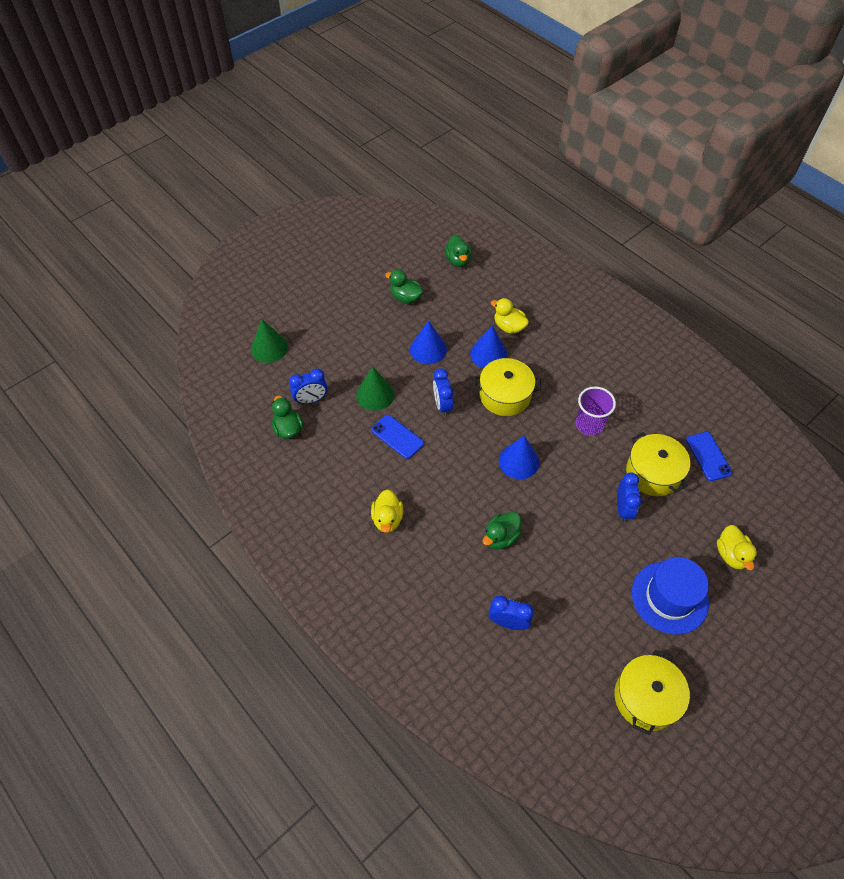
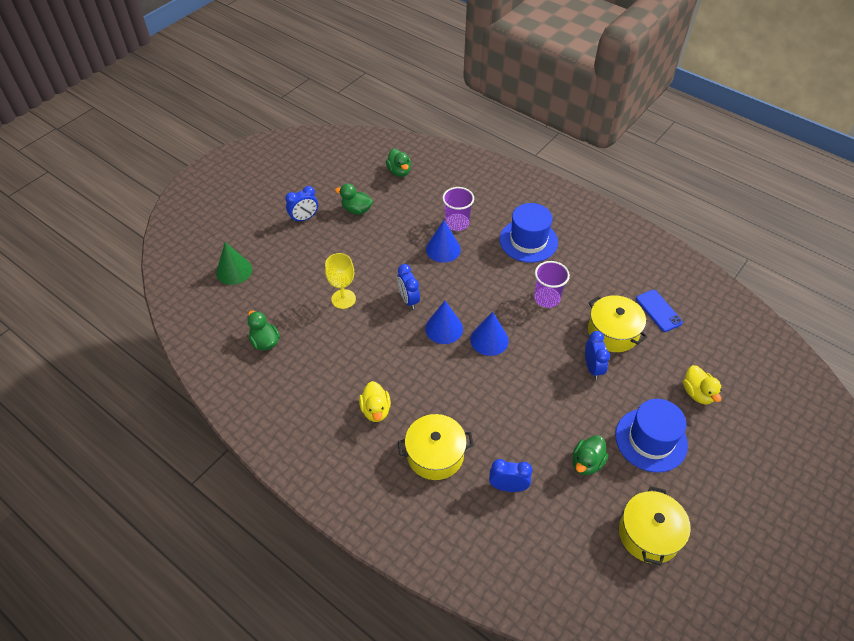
camera: 10 degrees left, 5 degrees down
(311, 400) = (283, 312): blue clock -> blue clock (304, 218)
(375, 394) = (343, 299): green cone -> yellow goblet
(397, 436) = (371, 334): blue phone -> none
(428, 349) = (386, 252): blue cone -> blue cone (444, 328)
(500, 537) = (486, 410): green duck -> green duck (586, 463)
(505, 395) = (465, 283): yellow pot -> yellow pot (435, 454)
(509, 327) = (457, 223): yellow duck -> purple cup
(582, 357) = (528, 241): none -> blue hat

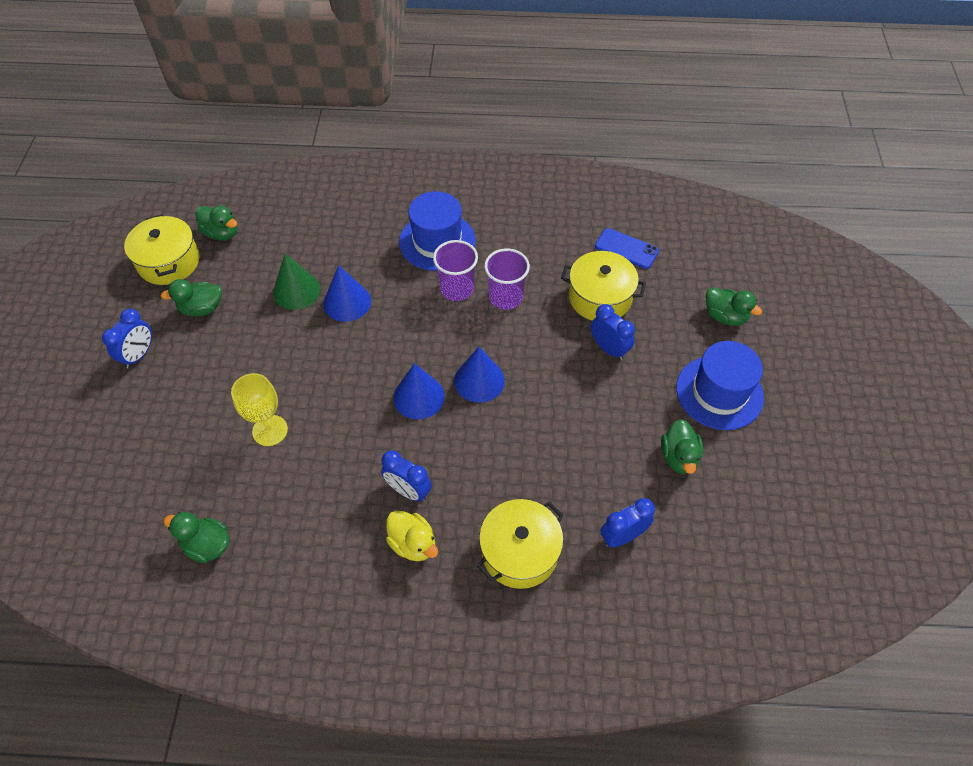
camera: 35 degrees left, 5 degrees up
(234, 271) = (91, 477): green cone -> green cone (296, 290)
(408, 300) = (352, 386): blue clock -> blue clock (408, 491)
(457, 223) = (340, 262): purple cup -> purple cup (457, 289)
(649, 534) = (789, 493): yellow pot -> yellow pot (169, 262)
(697, 393) = (725, 316): yellow duck -> green duck

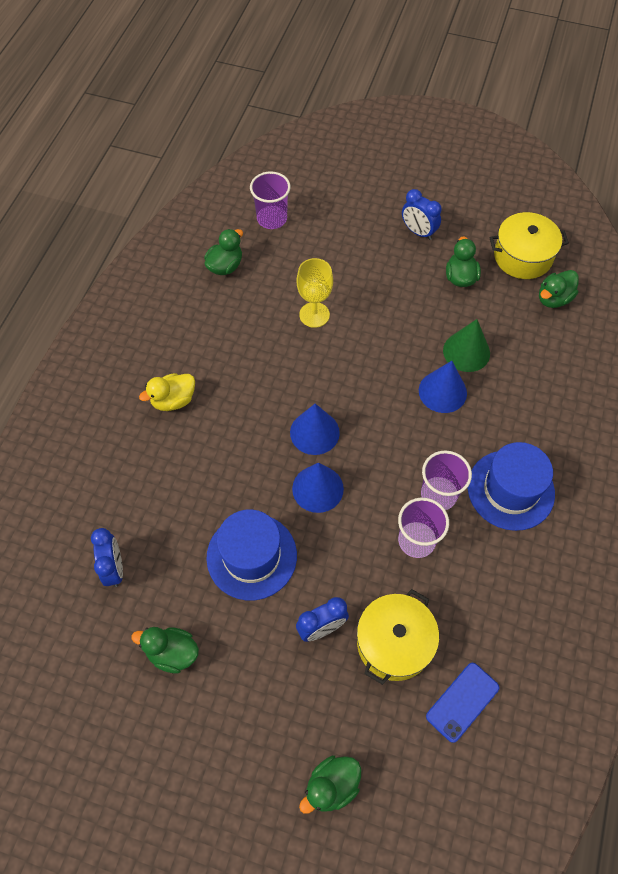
camera: 105 degrees right, 5 degrees up
(123, 512) = (272, 218): none -> purple cup
(408, 491) = (222, 406): blue clock -> none
(519, 552) = (134, 478): yellow pot -> none
(719, 392) = (232, 730): blue hat -> blue hat (251, 556)

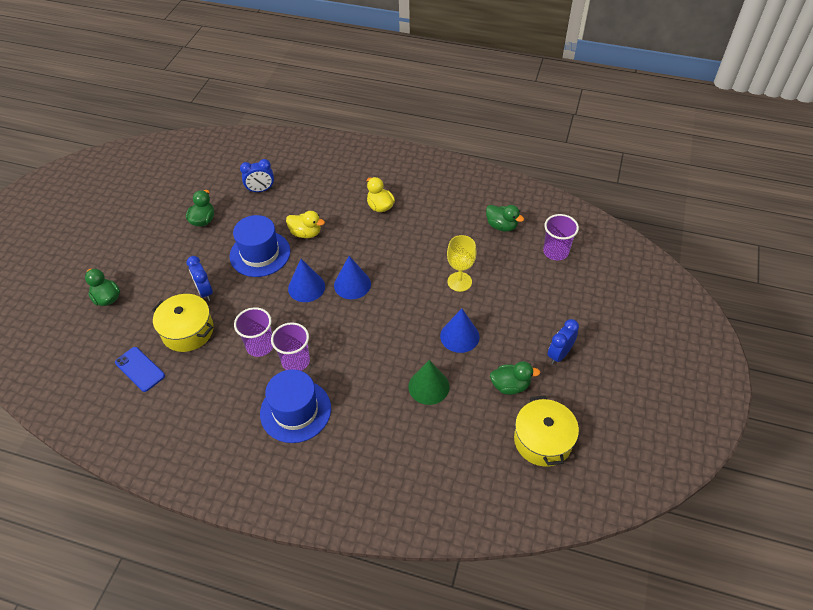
camera: 90 degrees right, 10 degrees down
(216, 495) = (306, 233): none -> yellow duck
(442, 391) = (388, 367): blue cone -> blue cone (459, 336)
(553, 299) = (493, 463): green duck -> none

